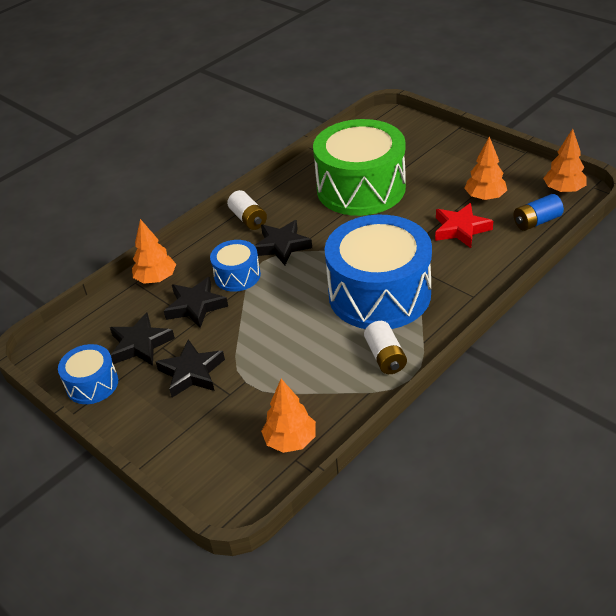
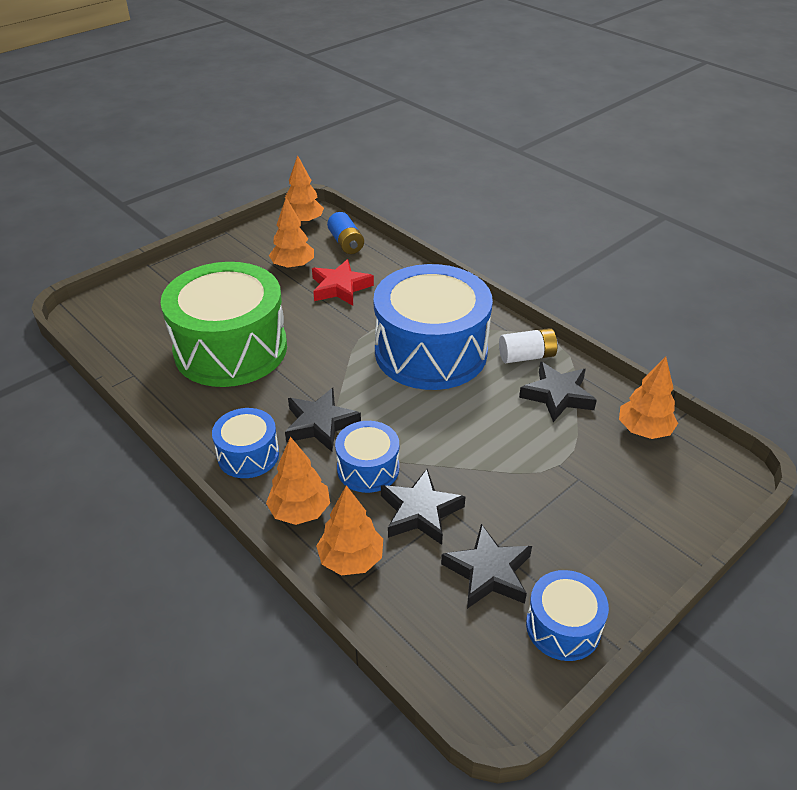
camera: 90 degrees left, 0 degrees up
(192, 373) = (544, 514): black star -> black star (557, 395)
(197, 250) = (300, 511): none -> orange tree
(248, 219) = (248, 455): white battery -> blue drum

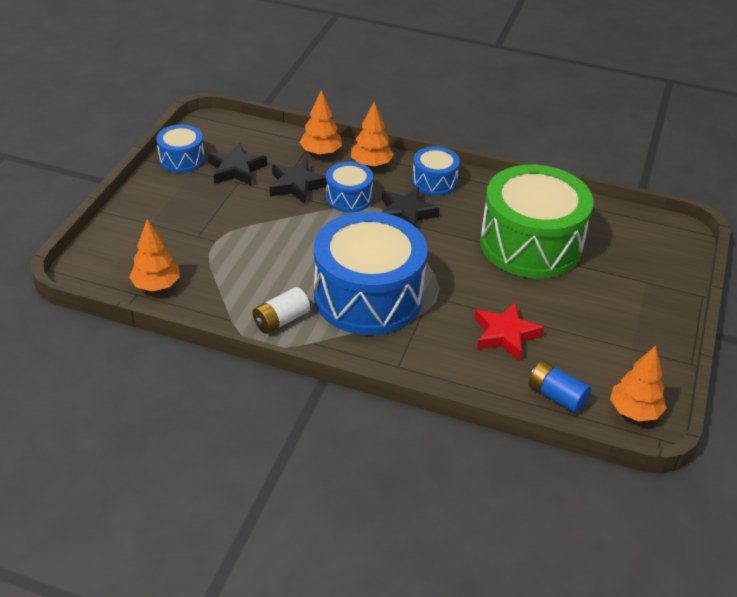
camera: 150 degrees right, 0 degrees up
(293, 266) = (575, 344): orange tree -> none
(557, 395) = (238, 292): black star -> none

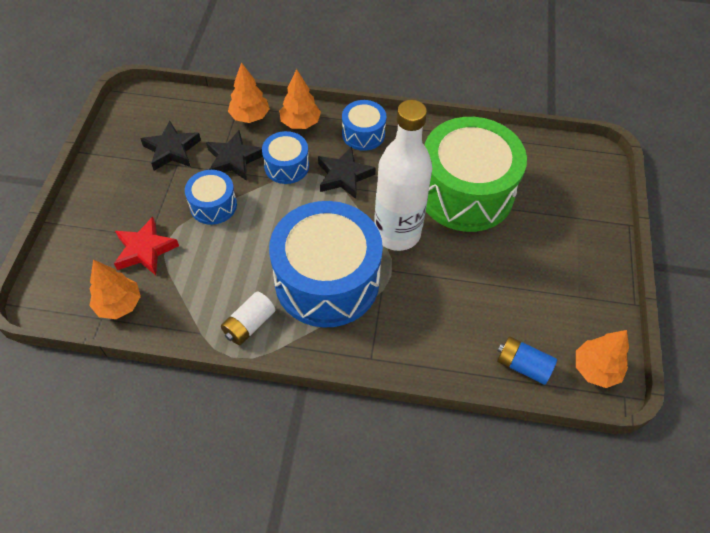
camera: 10 degrees left, 15 degrees up
(181, 159) = (116, 146): blue drum -> blue drum (213, 205)
(450, 268) = (397, 233): none -> white bottle
(505, 335) = (462, 302): red star -> red star (145, 250)

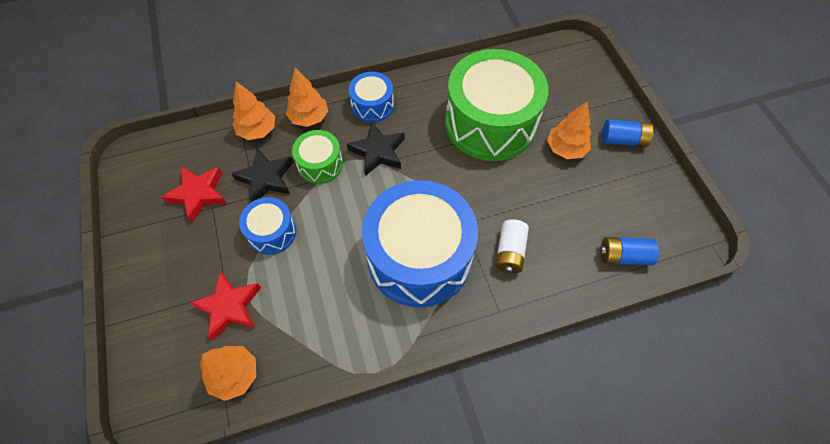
camera: 25 degrees left, 5 degrees up
(172, 150) = (198, 194): black star -> red star
(249, 325) = (373, 333): white battery -> white battery (510, 252)
(286, 166) = (320, 164): blue drum -> green drum
(397, 233) = (455, 185): white bottle -> none
(592, 261) = (623, 140): none -> blue battery
(595, 369) = (678, 232): orange tree -> orange tree (565, 149)

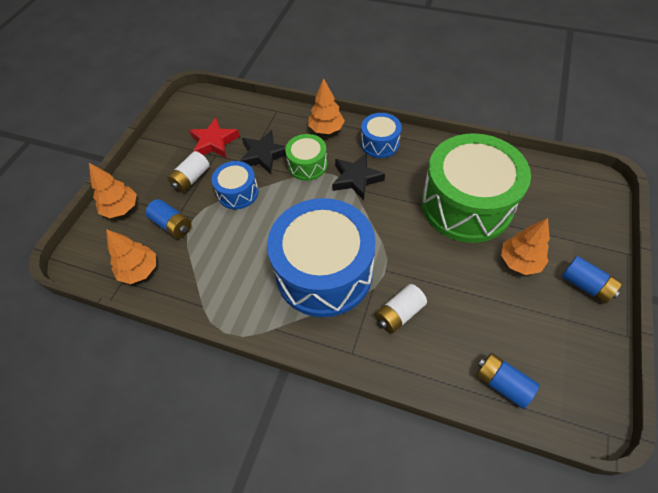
camera: 40 degrees right, 5 degrees down
(207, 247) = (191, 179): none -> white battery
(229, 307) = (172, 225): red star -> blue battery
(257, 130) = (284, 120): orange tree -> orange tree (121, 209)

